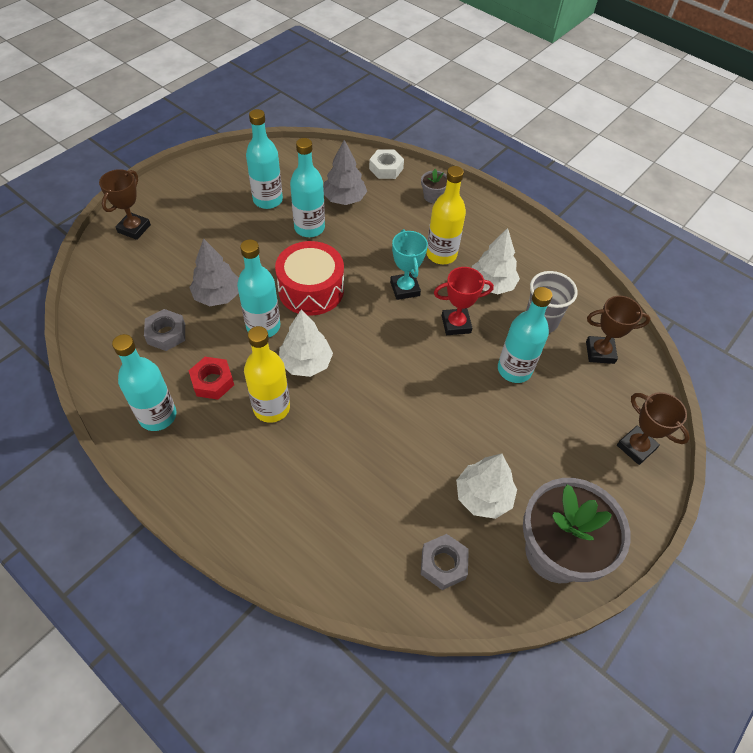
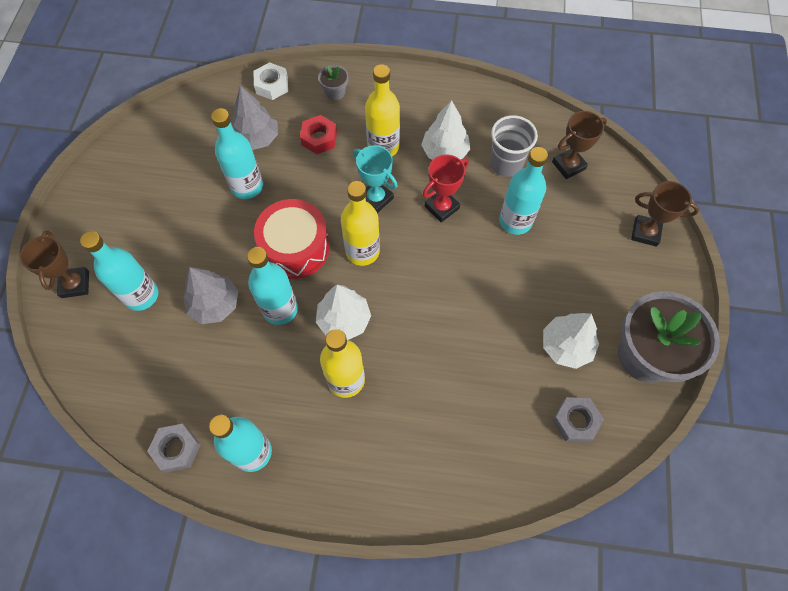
camera: 30 degrees left, 10 degrees up
(166, 334) = (197, 371): grey nut -> grey nut (176, 449)
(212, 381) = (276, 389): red nut -> red nut (319, 138)
(268, 200) = (185, 179): turquoise bottle -> turquoise bottle (141, 295)
(362, 321) = (362, 251): none -> yellow bottle

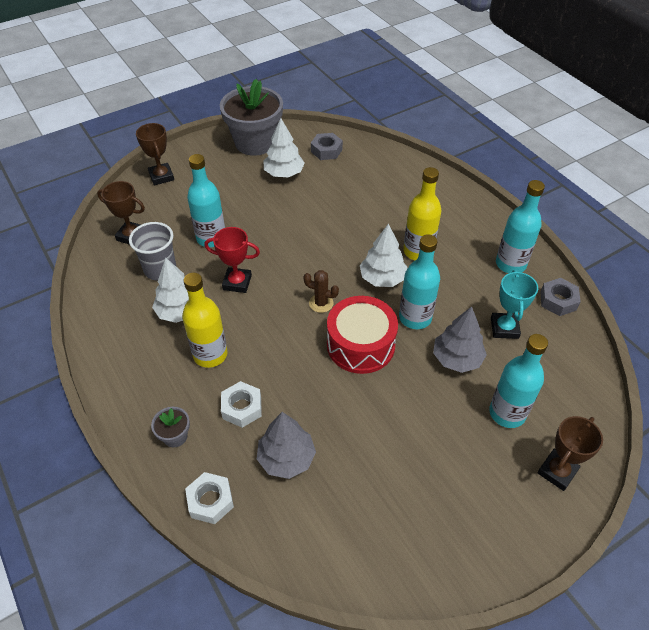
camera: 130 degrees left, 15 degrees down
(247, 186) = (342, 423): turquoise bottle -> none
(319, 138) = (242, 408): red nut -> white nut
(362, 251) = (321, 303): yellow bottle -> brown cactus
(376, 198) = (267, 325): turquoise trophy -> turquoise trophy (504, 328)

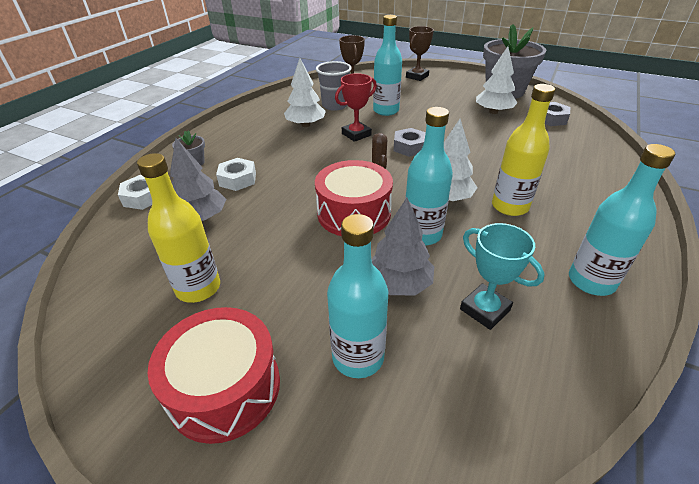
camera: 60 degrees right, 10 degrees down
(210, 355) = (277, 149): yellow bottle -> yellow bottle (198, 288)
(237, 282) = (356, 134): red trophy -> red trophy turned 75 degrees clockwise
(494, 498) = (224, 387): none -> red drum
(504, 328) = (485, 309): turquoise trophy -> turquoise trophy turned 75 degrees clockwise
(557, 471) = (300, 449): brown trophy -> none
(558, 301) = (594, 350): grey nut -> grey nut (409, 147)

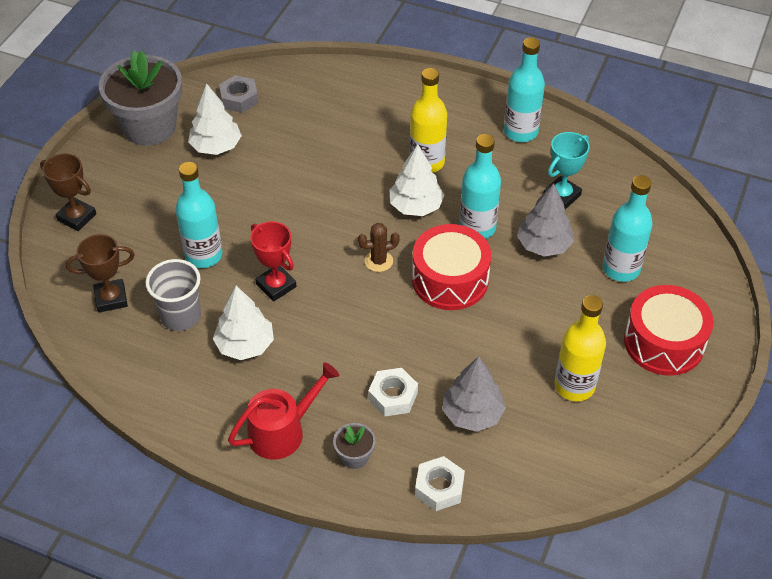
camera: 95 degrees left, 10 degrees up
(230, 137) = (282, 431): none -> red watering can
(409, 147) = (310, 232): grey nut -> none

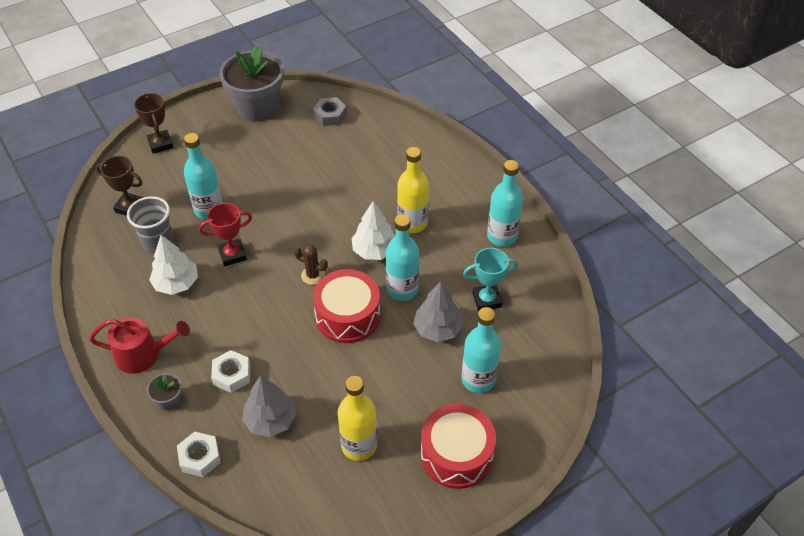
camera: 35 degrees right, 0 degrees up
(216, 146) = (285, 140): white tree -> none
(276, 285) = (232, 255): red trophy -> red trophy turned 75 degrees clockwise

